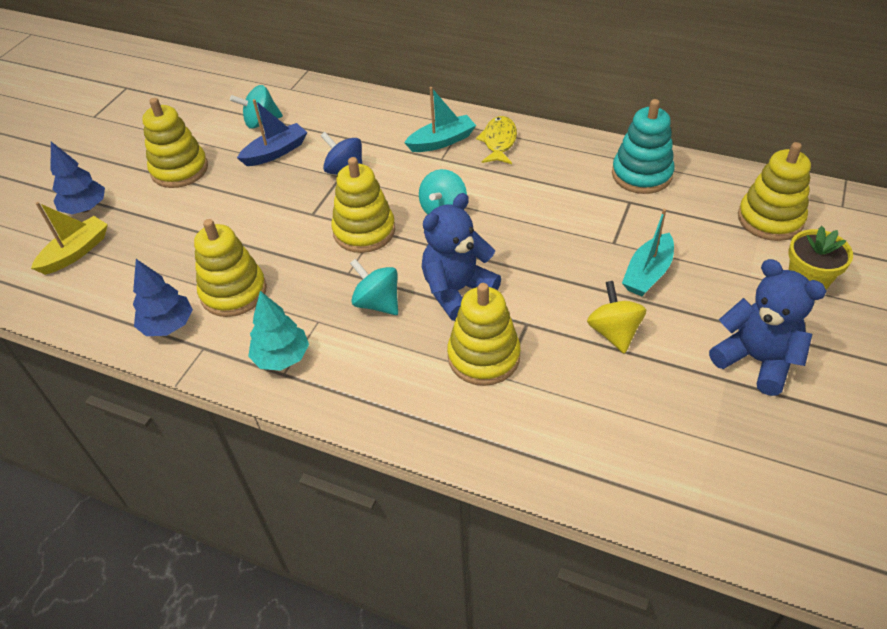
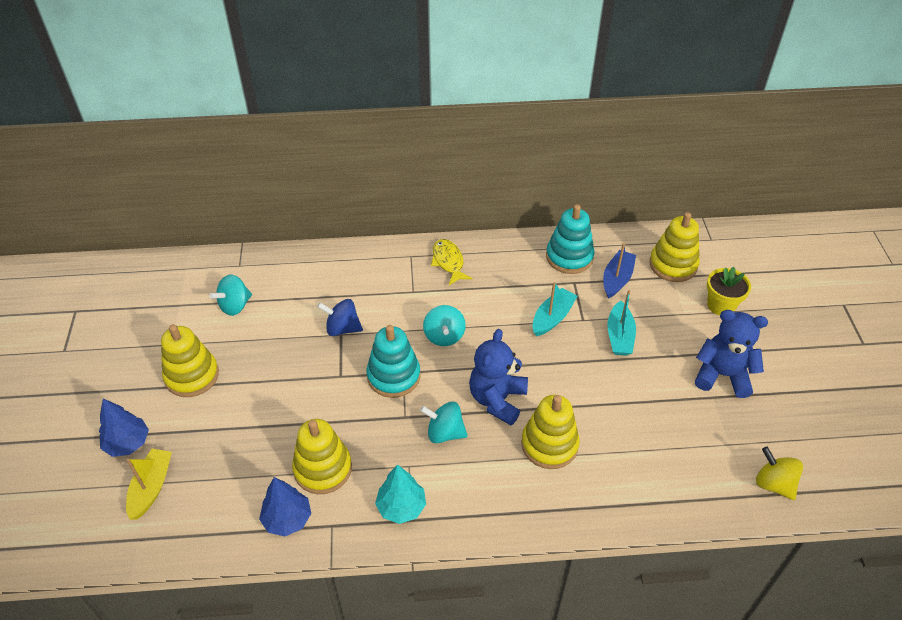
camera: 30 degrees left, 0 degrees up
(275, 152) = (269, 330): blue boat -> blue boat (617, 279)
(364, 231) = (393, 376): yellow stacking toy -> turquoise stacking toy
(441, 141) = (403, 276): turquoise boat -> turquoise boat (552, 318)
(614, 332) = (624, 390): yellow spinning top -> yellow spinning top (773, 484)

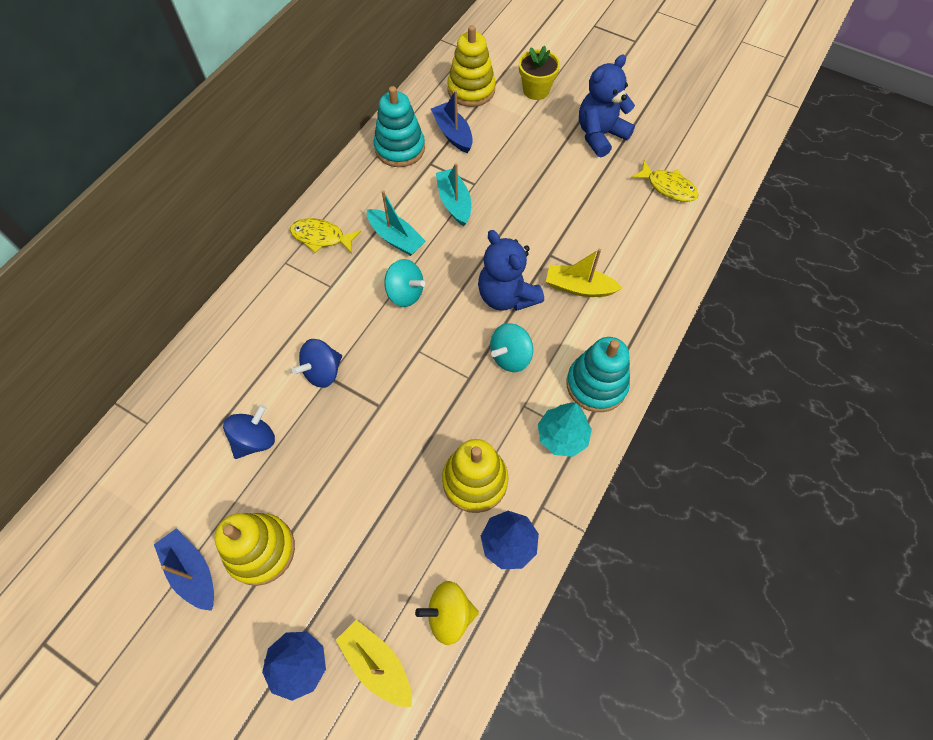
camera: 55 degrees left, 15 degrees up
(157, 350) = (192, 571): none -> blue boat
(235, 306) = (201, 457): turquoise spinning top -> none
(265, 325) = (255, 440): none -> blue spinning top
(393, 376) = (416, 360): turquoise stacking toy -> turquoise stacking toy (596, 384)
(549, 444) = (579, 287): yellow stacking toy -> yellow boat
(619, 336) = (511, 171): turquoise boat -> turquoise boat (396, 238)
(719, 456) = (668, 187): none -> yellow fish
(773, 484) = (711, 173): yellow spinning top -> yellow spinning top (449, 614)

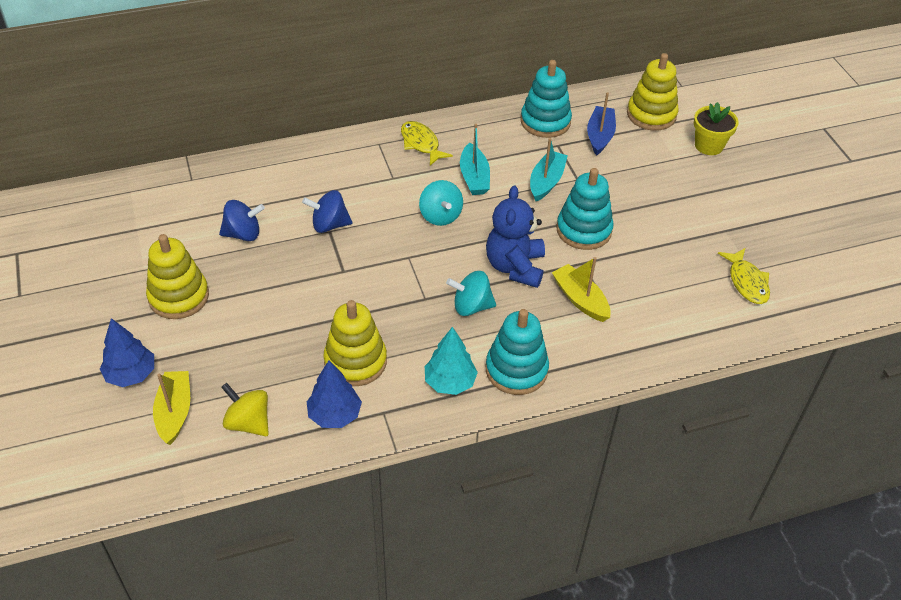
camera: 40 degrees right, 15 degrees down
(192, 571) = (129, 278): blue boat -> none
(523, 225) = (584, 230): none -> turquoise stacking toy
(600, 135) = (728, 209): blue teddy bear -> none

